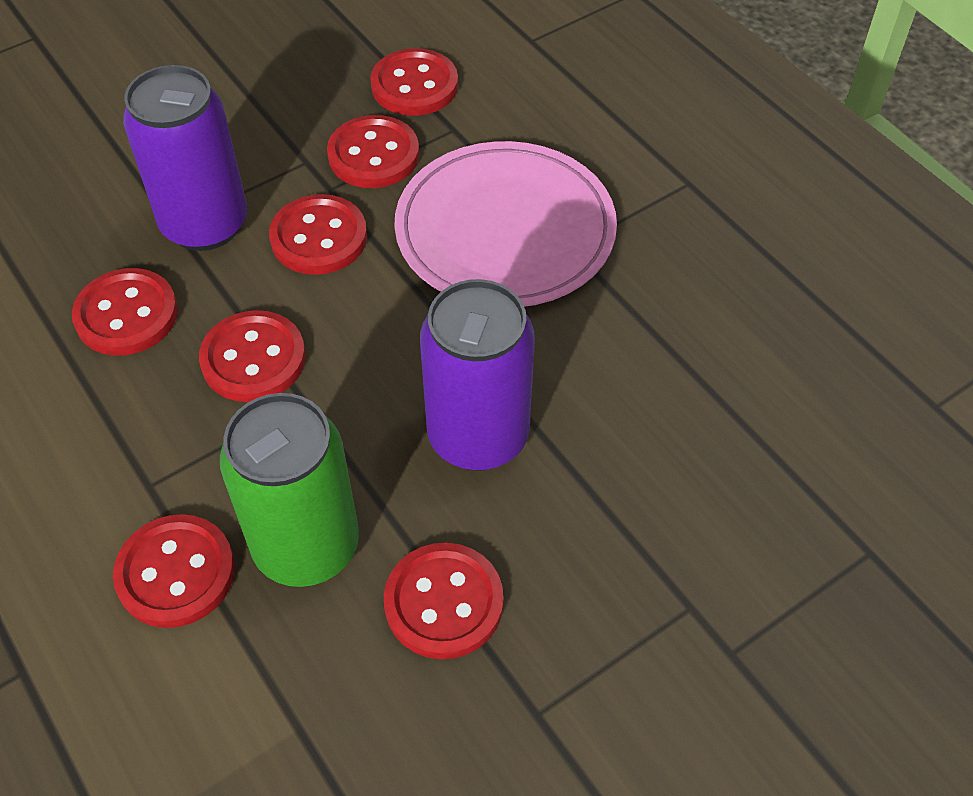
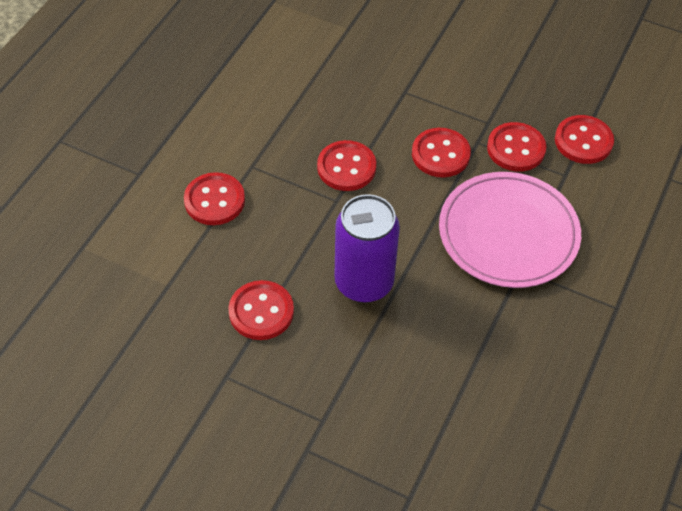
camera: 60 degrees right, 0 degrees up
(126, 315) = (337, 105): red button -> none
(205, 224) = (413, 104): purple can -> none
(306, 546) = (258, 242): green can -> none

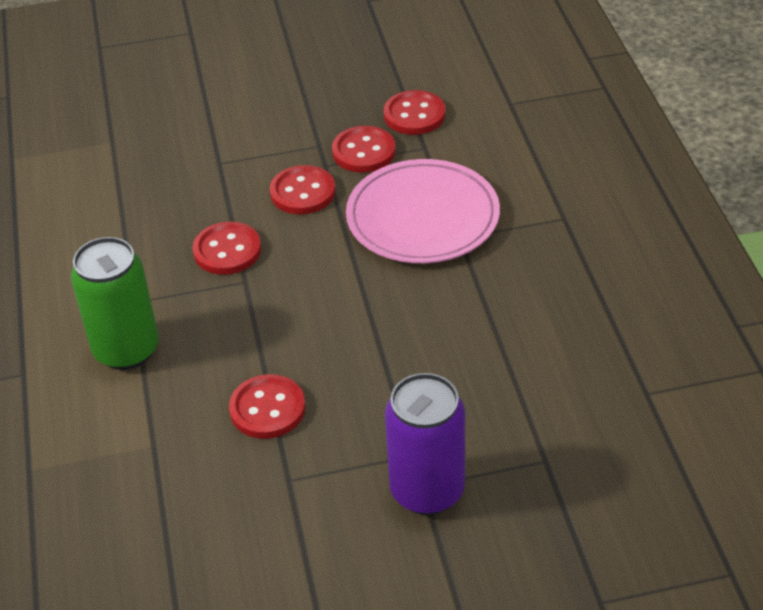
camera: 35 degrees left, 10 degrees down
(214, 200) = (126, 350): red button -> green can
(364, 283) = (337, 328): purple can -> purple can (427, 491)

